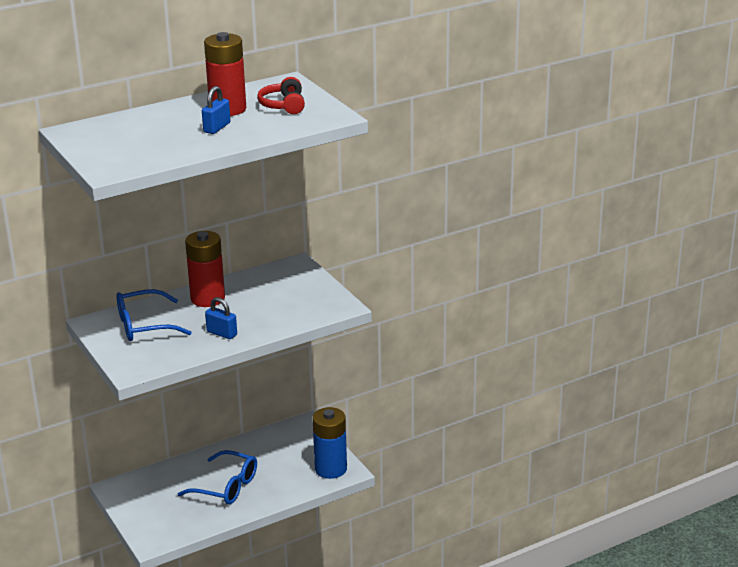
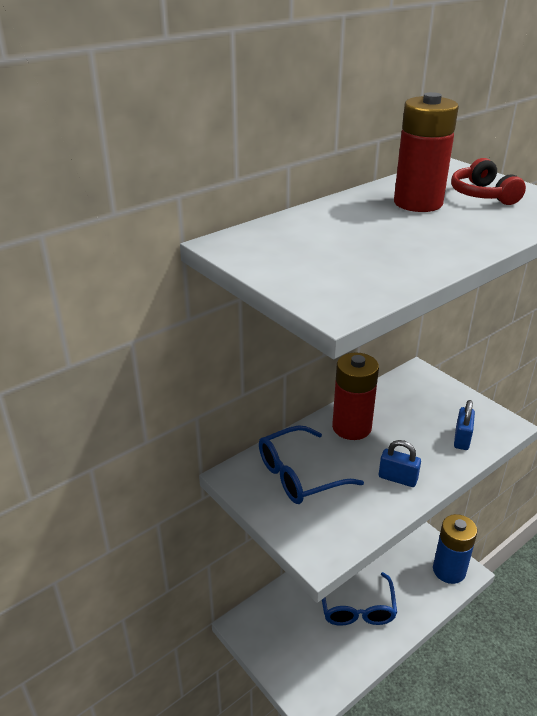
camera: 10 degrees left, 5 degrees up
(217, 128) = (430, 228): blue padlock -> blue padlock (462, 438)
(226, 487) = (357, 608): blue glasses -> blue glasses turned 75 degrees clockwise

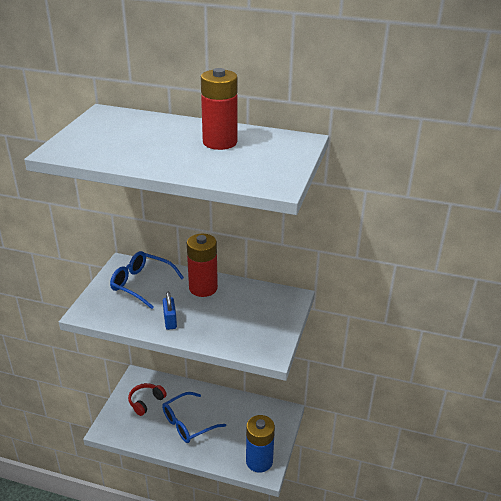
camera: 55 degrees right, 0 degrees up
(462, 438) = (235, 337): blue padlock -> none
(482, 195) = (261, 158): red headphones -> red headphones (146, 402)

